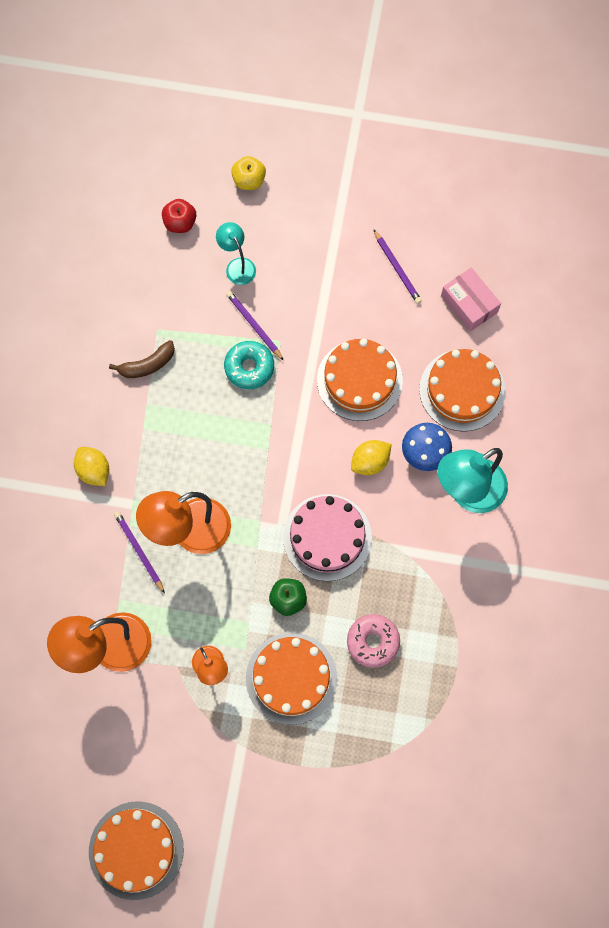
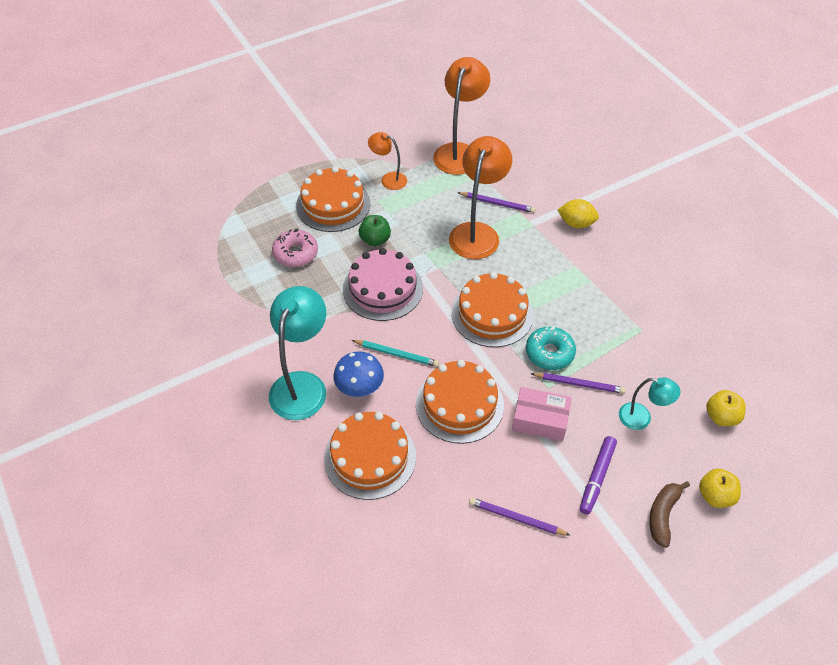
camera: 140 degrees right, 20 degrees down
(136, 850) = (348, 89): orange cake -> orange cake (492, 313)
(147, 365) = (620, 303): brown banana -> brown banana (663, 515)
(180, 223) = (721, 417): red apple -> yellow apple
(314, 252) = (597, 477): none -> purple marker
(370, 462) = (396, 354): yellow lemon -> turquoise pencil
(469, 304) = (426, 536): pink box -> pink box (540, 420)

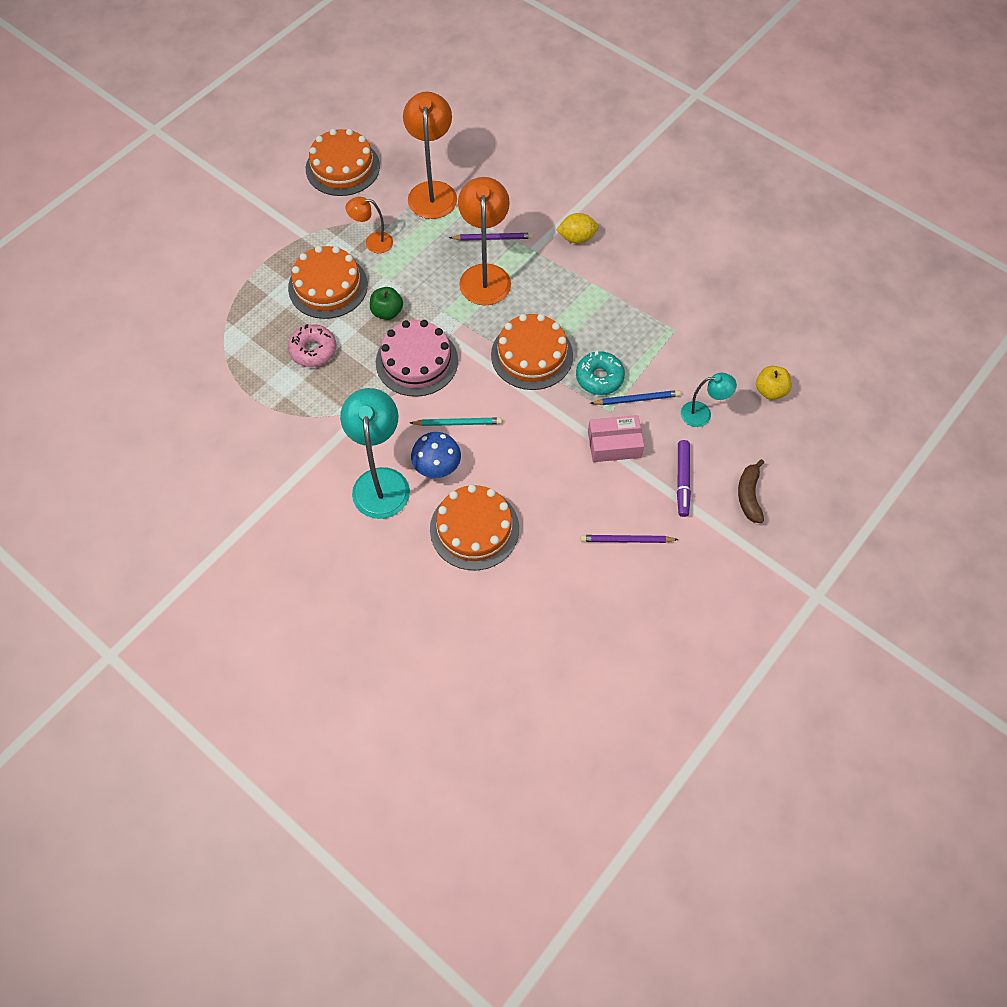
camera: 20 degrees left, 10 degrees up
(459, 404) = (536, 453): orange cake -> orange cake (342, 167)
(579, 384) = (636, 399): purple pencil -> blue pencil
(715, 496) = (787, 464): yellow apple -> none

